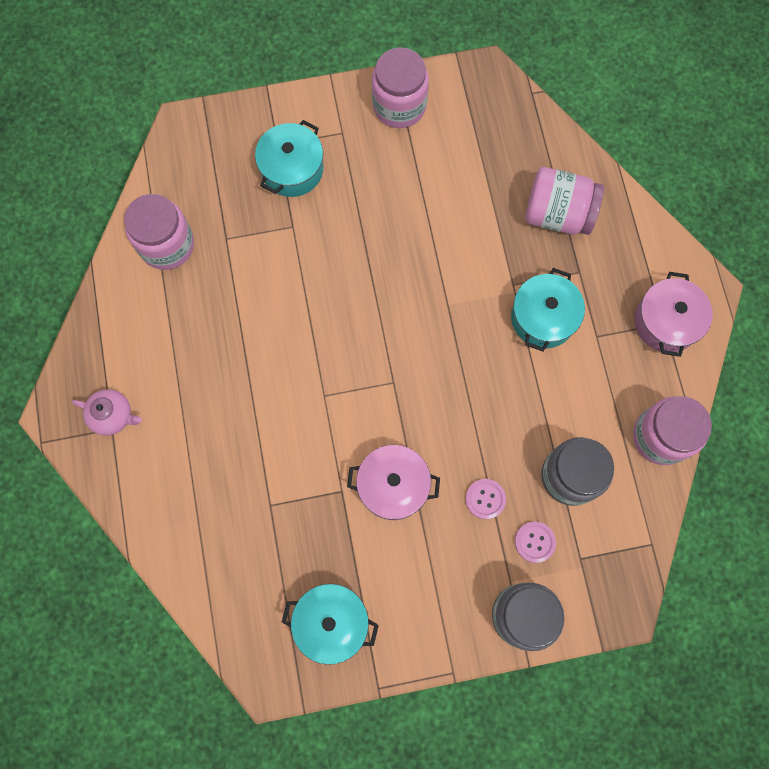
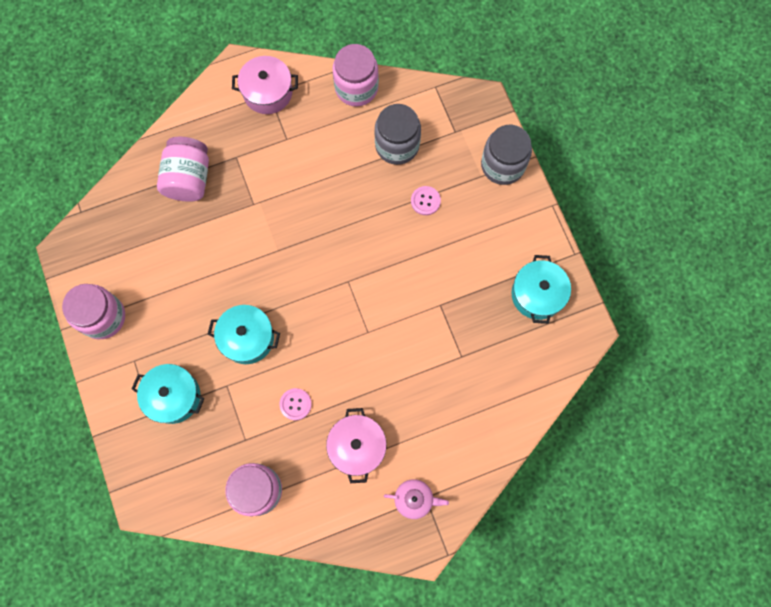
camera: 100 degrees left, 0 degrees up
(113, 415) = (414, 499): pink teapot -> pink teapot turned 90 degrees clockwise
(393, 486) = (428, 268): pink pot -> pink pot (357, 446)
(534, 542) = (449, 163): pink button -> pink button (295, 404)
(543, 318) = (277, 178): turquoise pot -> turquoise pot (247, 338)

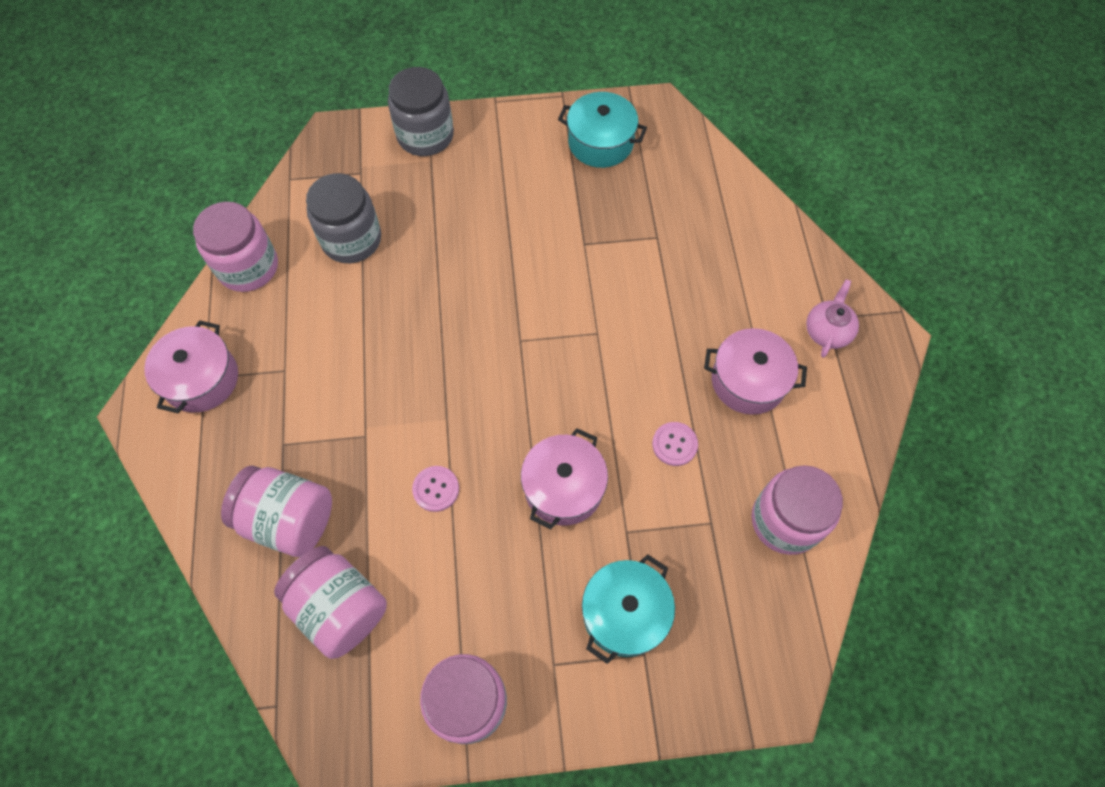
camera: 75 degrees left, 10 degrees down
(142, 227) = (340, 607): none -> pink jar
(247, 338) = (563, 487): turquoise pot -> pink pot
(425, 201) = (441, 226): pink button -> pink button (436, 489)

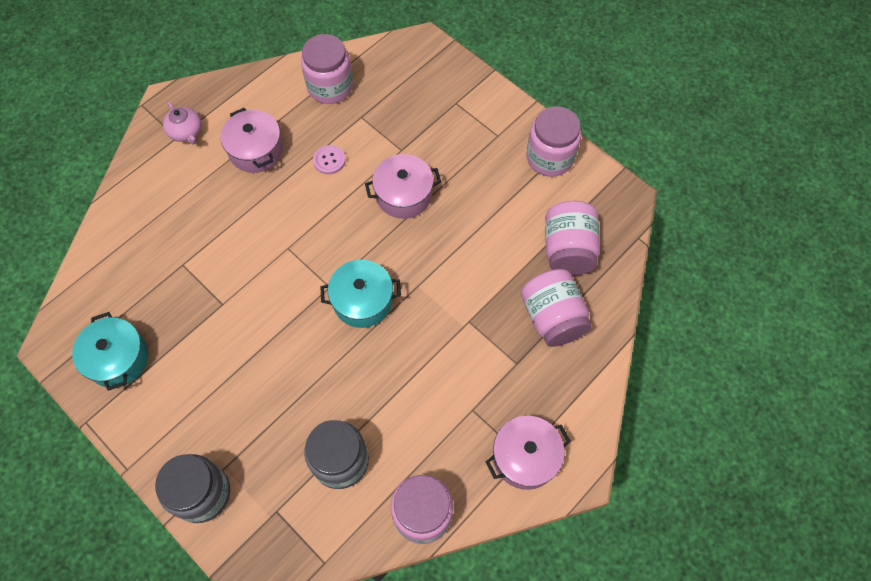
camera: 130 degrees left, 0 degrees up
(436, 489) = (463, 256): pink button -> none
(624, 613) = (444, 123): turquoise pot -> turquoise pot (362, 301)
(827, 331) = (186, 132): pink teapot -> pink teapot turned 105 degrees counterclockwise

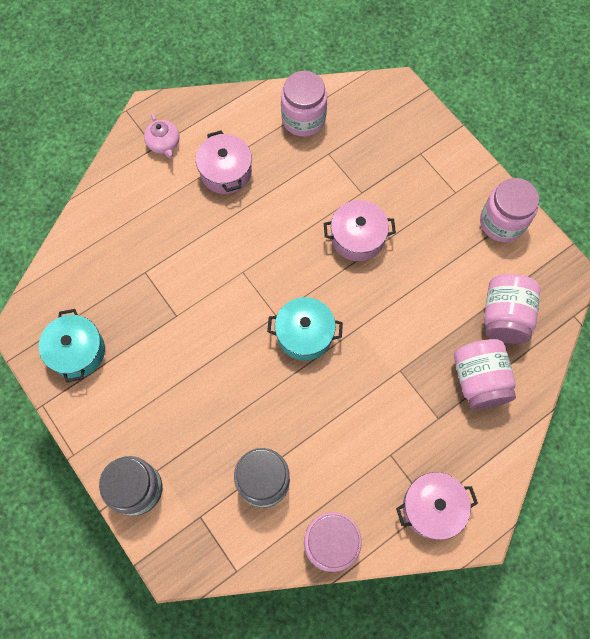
camera: 10 degrees right, 5 degrees up
(329, 160) = (292, 192): pink button -> none

